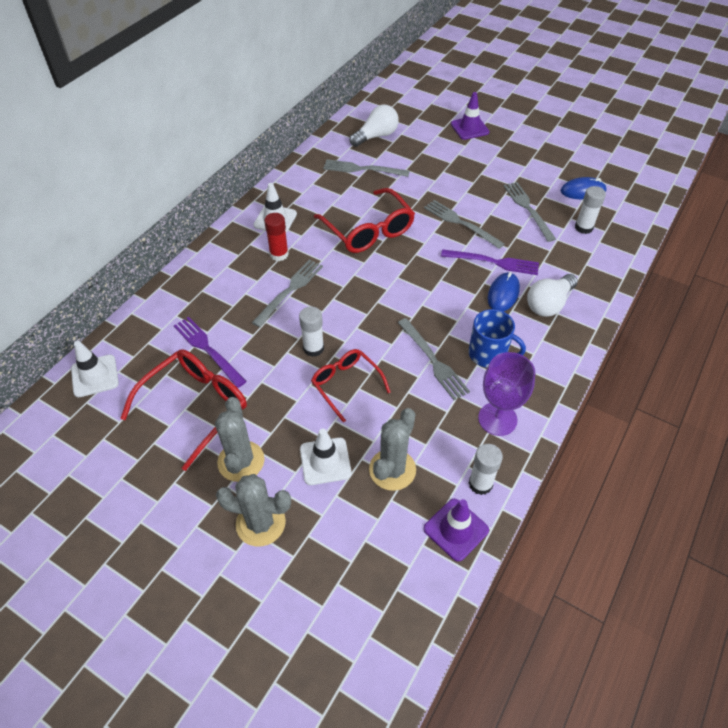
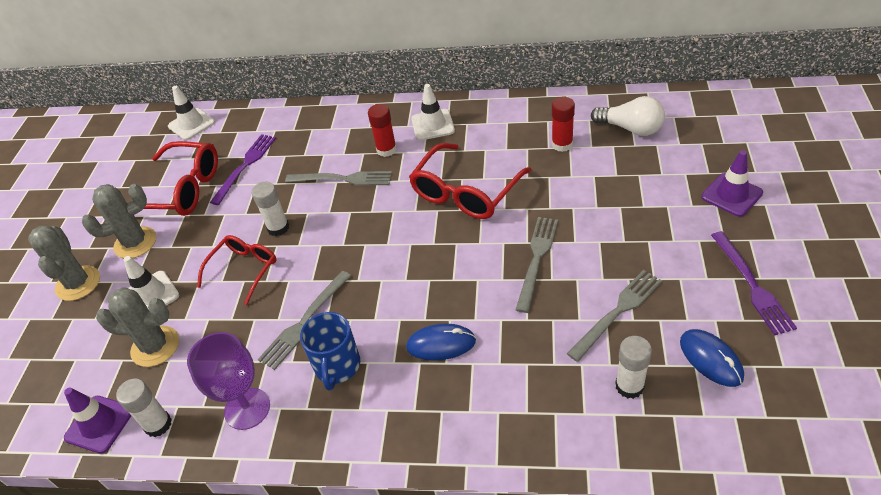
camera: 70 degrees right, 5 degrees down
(362, 169) = (562, 144): grey fork -> red glue stick
(493, 262) = (489, 315): purple fork -> purple fork (752, 285)
(549, 304) = (451, 396): white light bulb -> none

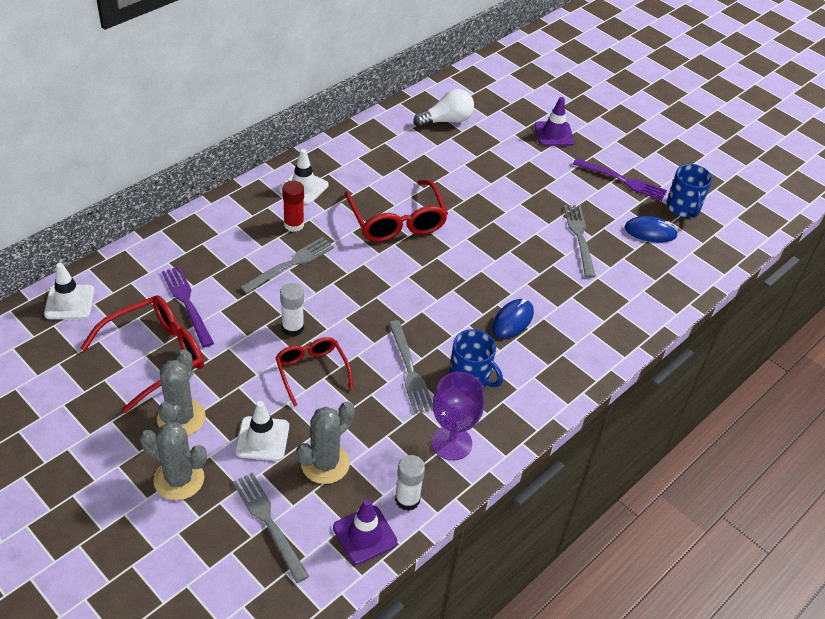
camera: 60 degrees left, 0 degrees up
(537, 259) = (499, 236): grey fork -> grey fork (269, 522)
(562, 144) = (417, 154): red glue stick -> none
(629, 386) = (632, 271): white glue stick -> none
(795, 360) = (683, 207): none -> blue mug

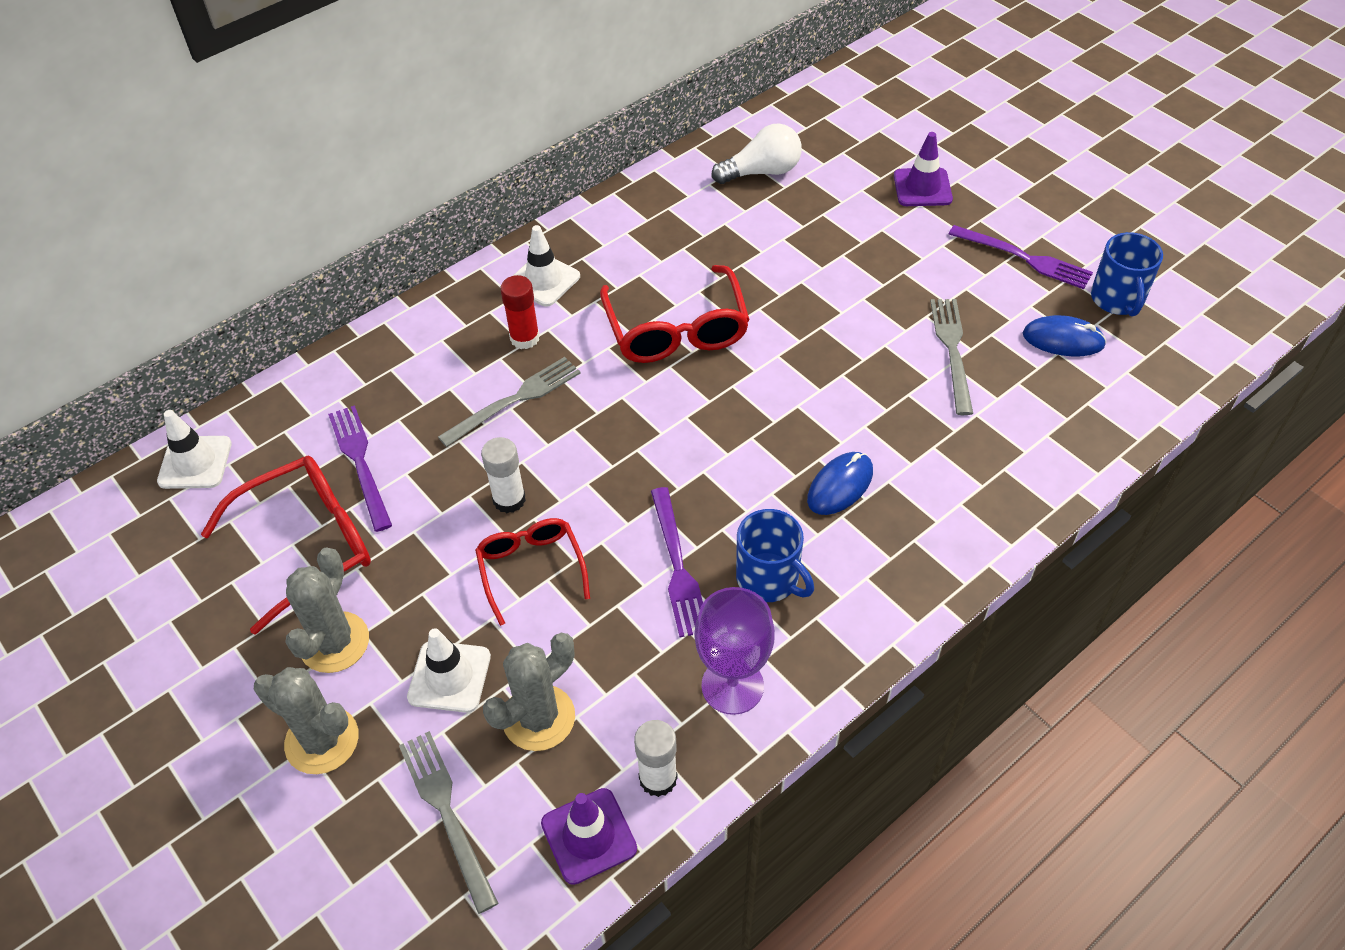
camera: 10 degrees right, 5 degrees up
(409, 370) = (677, 566): grey fork -> purple fork

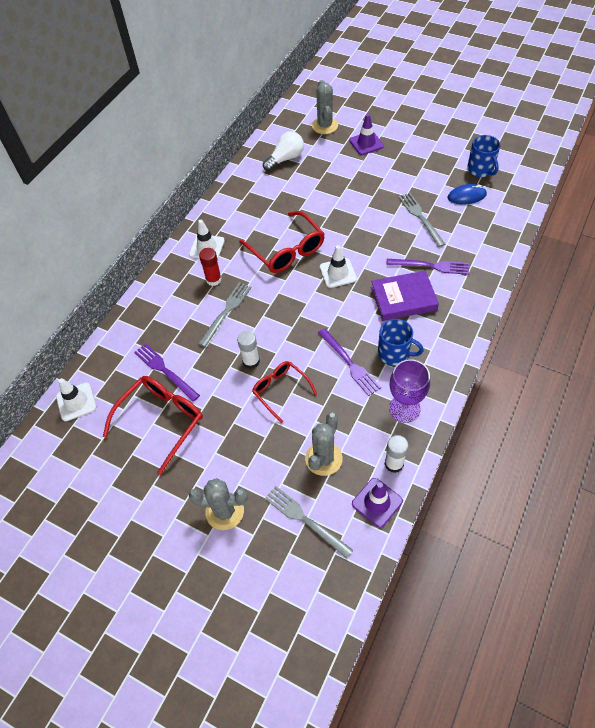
camera: 20 degrees left, 5 degrees up
(334, 642) = (203, 462): grey cactus -> grey cactus (325, 125)
(449, 677) = (270, 456): white traffic cone -> white traffic cone (338, 273)
(840, 486) = (403, 298): blue mouse -> purple book
(1024, 258) = (430, 163): purple fork -> purple fork (431, 266)

